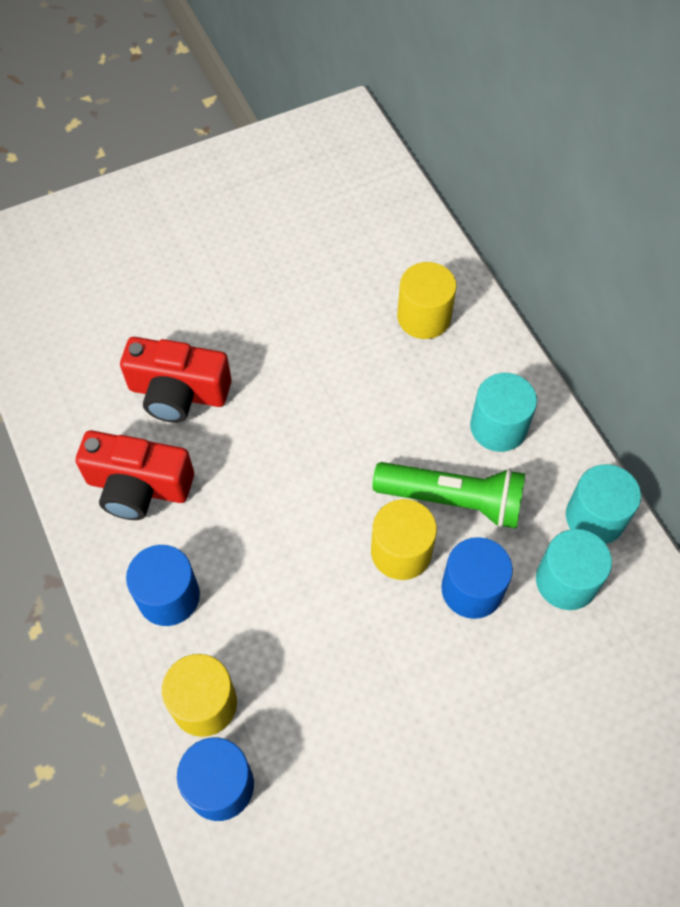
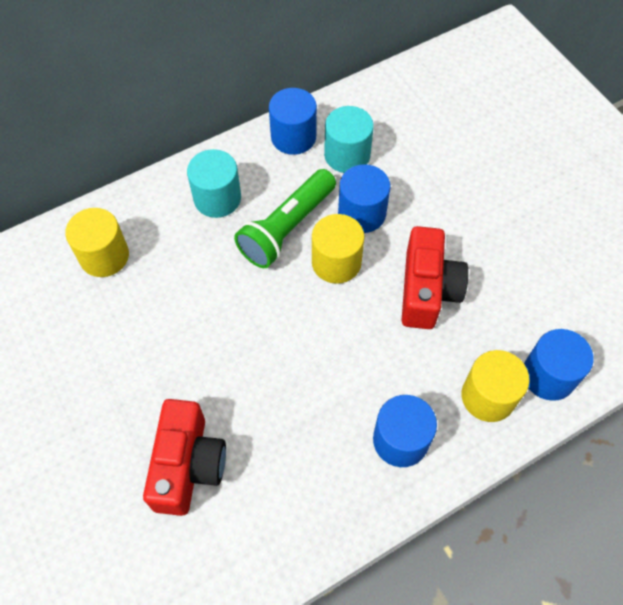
camera: 95 degrees left, 0 degrees up
(138, 487) = (295, 486): red camera -> red camera (427, 290)
(453, 500) = (287, 228): green flashlight -> green flashlight turned 150 degrees counterclockwise
(595, 517) = (293, 137): turquoise cylinder -> blue cylinder

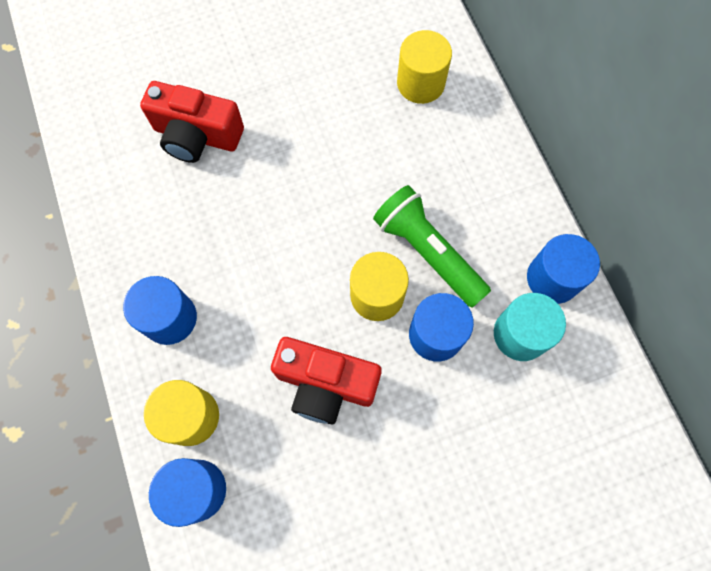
camera: 100 degrees right, 10 degrees up
(217, 198) = (476, 189): turquoise cylinder -> none

